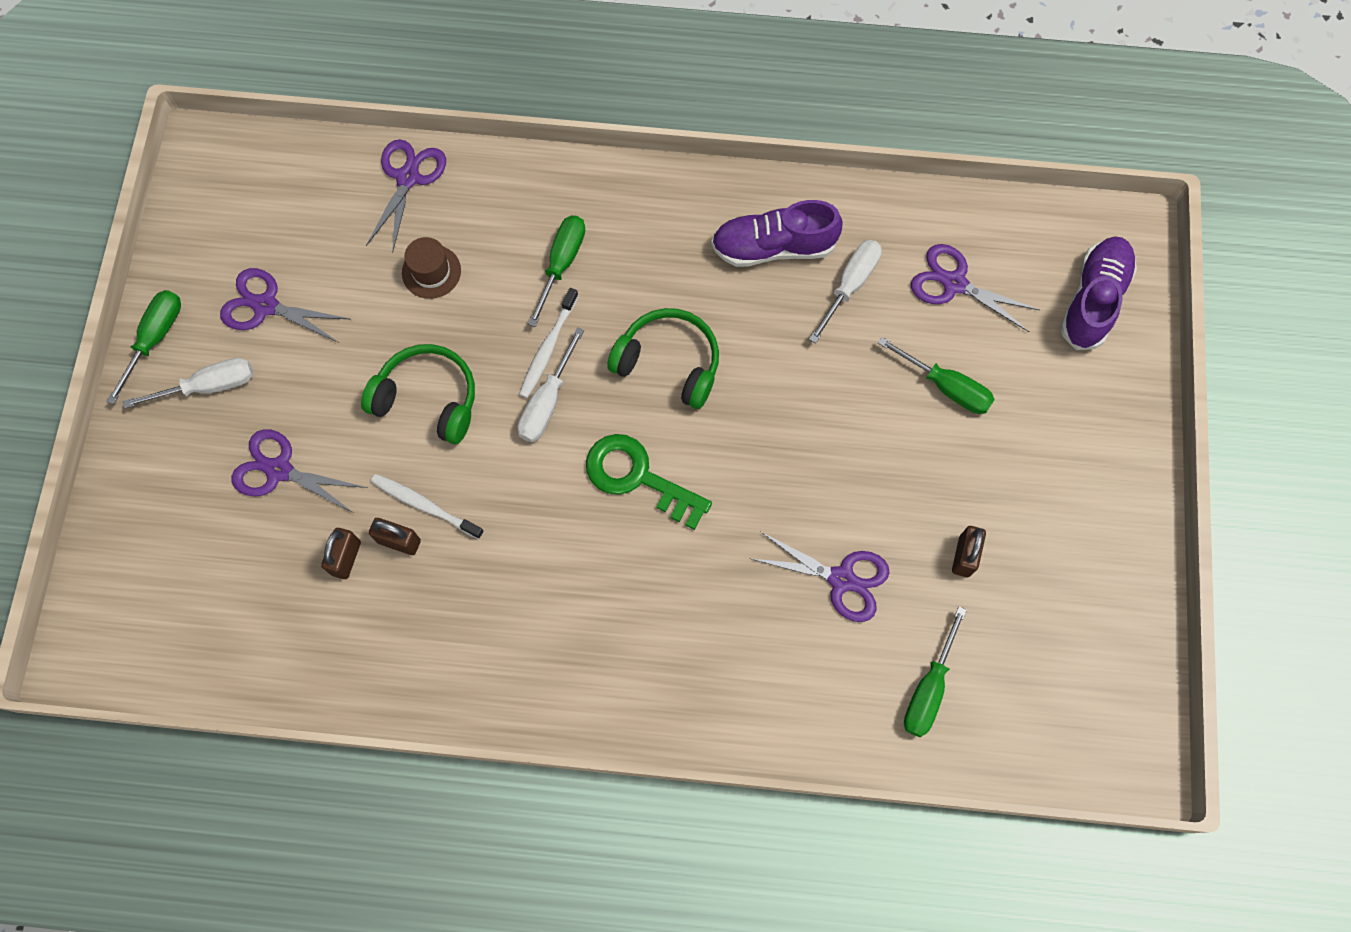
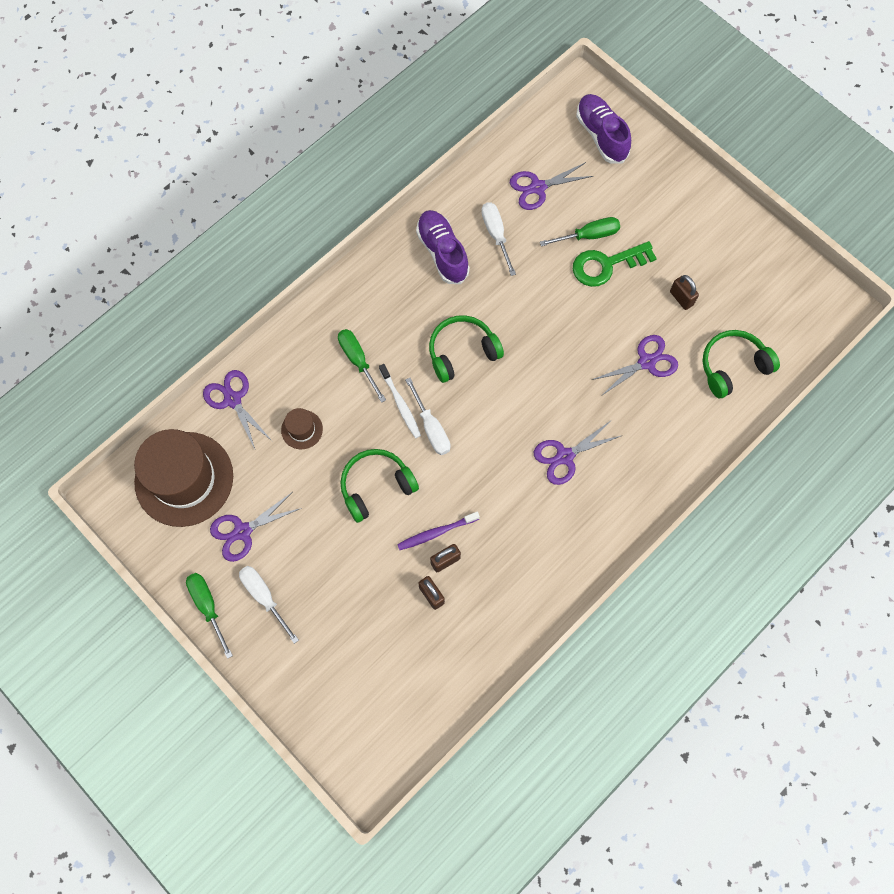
camera: 50 degrees left, 0 degrees up
(208, 386) = (264, 597): white screwdriver -> white screwdriver turned 60 degrees counterclockwise
(279, 203) = (184, 479): none -> brown hat
(279, 470) = (349, 594): purple scissors -> purple scissors (565, 456)
(425, 505) = (436, 532): white toothbrush -> purple toothbrush
(638, 477) = (512, 415): green key -> green key (606, 265)
(773, 247) = (442, 252): purple shoe -> purple shoe turned 120 degrees clockwise
(929, 688) = (733, 366): green screwdriver -> green headphones

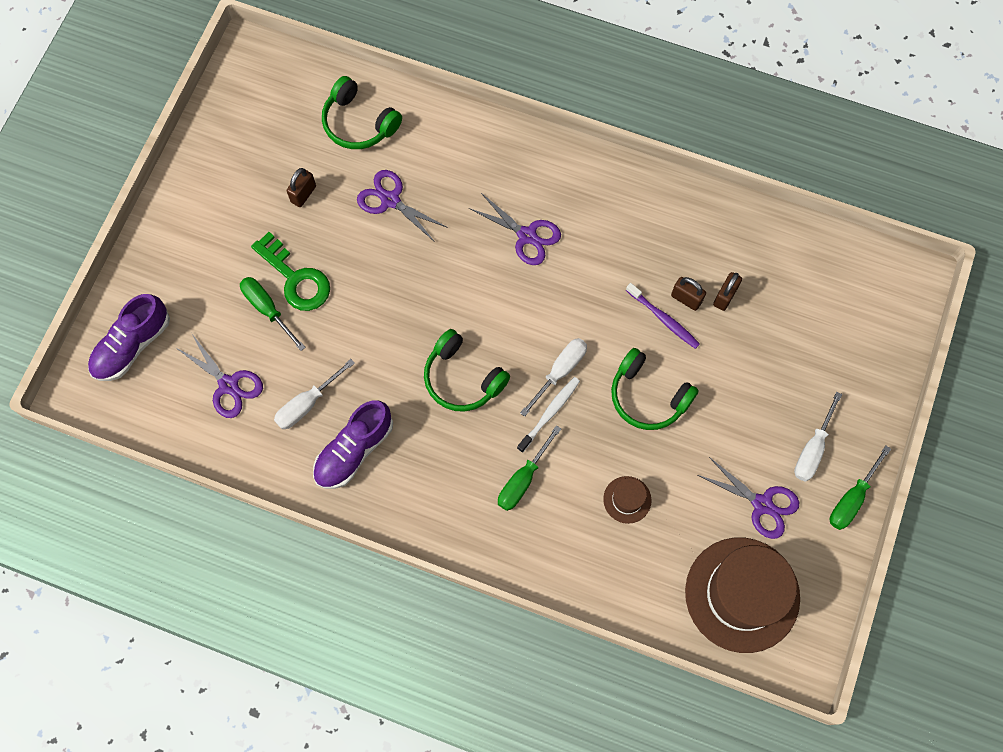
camera: 115 degrees left, 0 degrees up
(232, 399) = (631, 590): purple scissors -> none

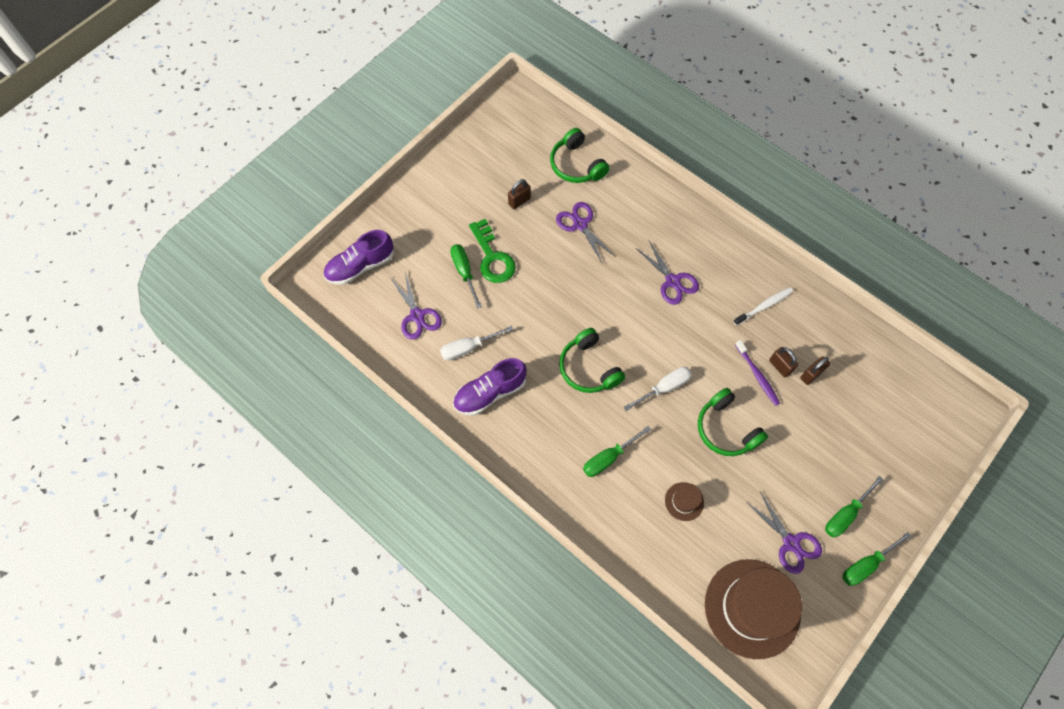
camera: 20 degrees right, 5 degrees down
(550, 413) = (646, 416): white toothbrush -> white toothbrush (764, 306)
(812, 449) = (846, 514): white screwdriver -> green screwdriver

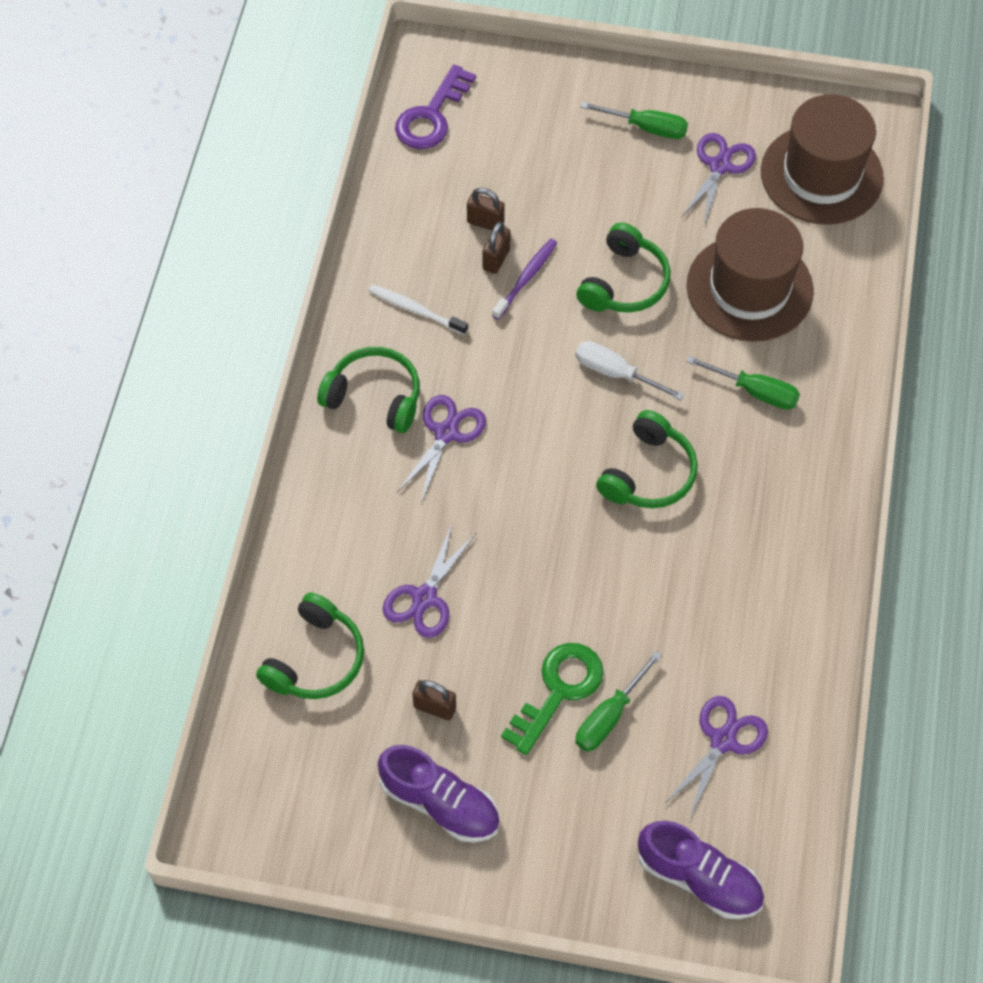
camera: 120 degrees left, 5 degrees down
(468, 348) = (724, 640): white screwdriver -> none
(490, 393) = (769, 575): purple shoe -> purple shoe (440, 803)
(684, 501) = (749, 288): brown hat -> brown hat, size x2.33
(715, 258) = (374, 397): none -> green headphones
(866, 564) = (691, 90): green screwdriver -> none
(913, 387) = (431, 116): none -> purple key

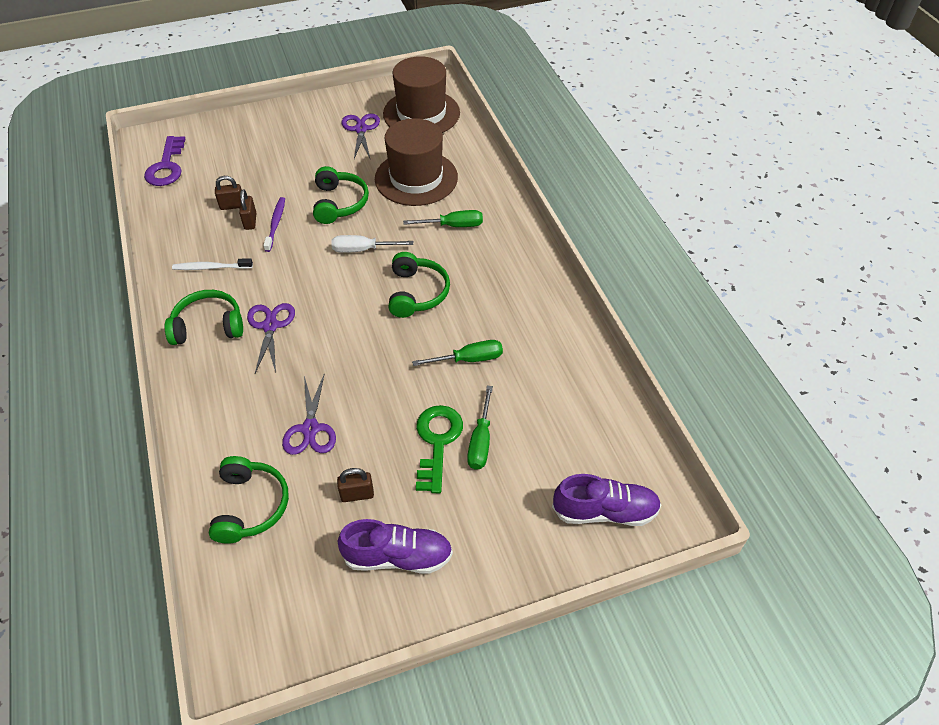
camera: 30 degrees left, 10 degrees down
(646, 128) = (306, 127): green screwdriver -> green screwdriver (468, 359)
(723, 740) = (562, 419): purple scissors -> none

